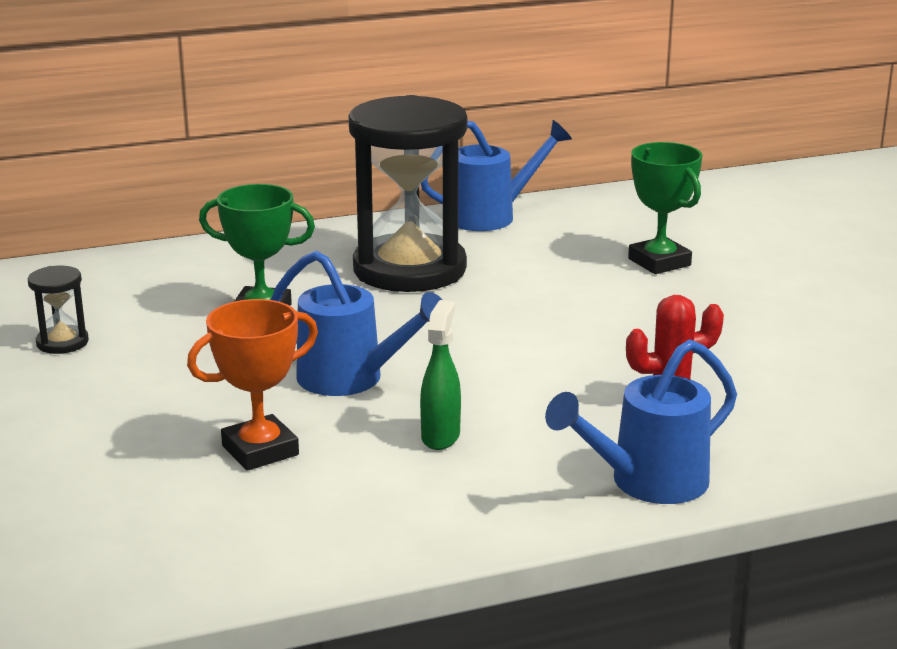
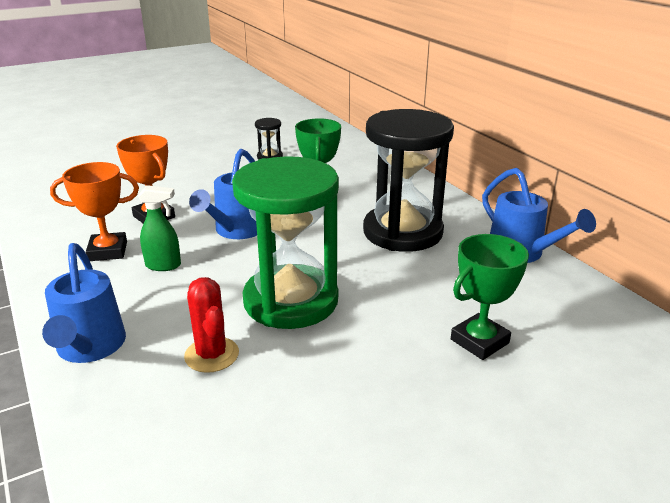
camera: 80 degrees right, 5 degrees up
(374, 487) = (108, 251): none -> orange trophy
(562, 349) = (291, 301): none -> green hourglass
(647, 483) = (89, 348): blue watering can -> blue watering can turned 150 degrees counterclockwise

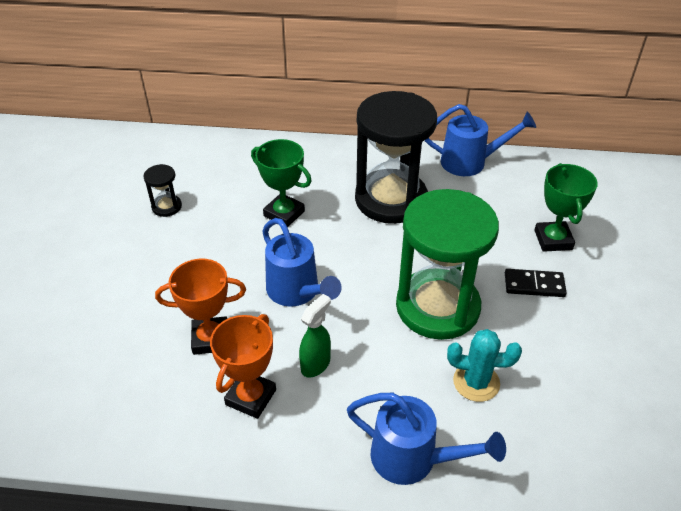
camera: 55 degrees left, 15 degrees up
(211, 355) = (476, 382): red cactus -> turquoise cactus
(390, 350) = (534, 285): none -> black domino

